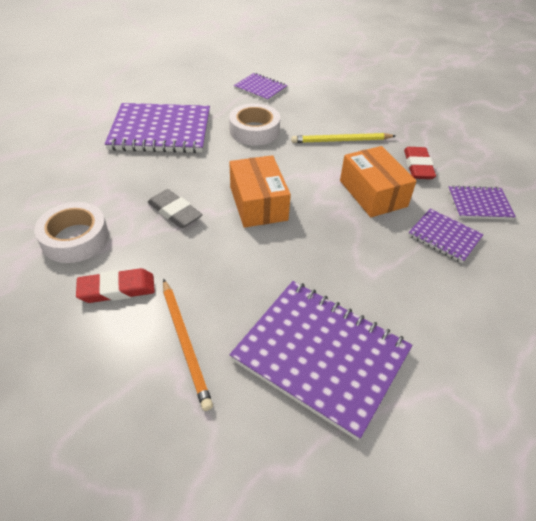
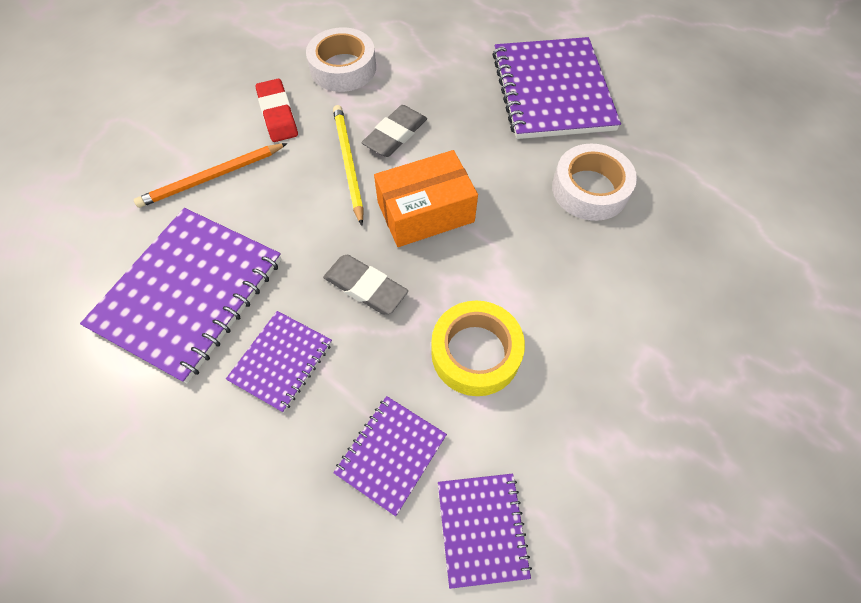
camera: 85 degrees right, 15 degrees up
(260, 88) = (717, 183): purple notebook -> purple notebook (281, 361)
(321, 240) = (365, 287): none -> grey eraser
(341, 141) = (604, 307): yellow pencil -> yellow pencil (348, 163)
(372, 193) = (475, 353): orange box -> yellow tape
(418, 166) = (567, 430): red eraser -> none

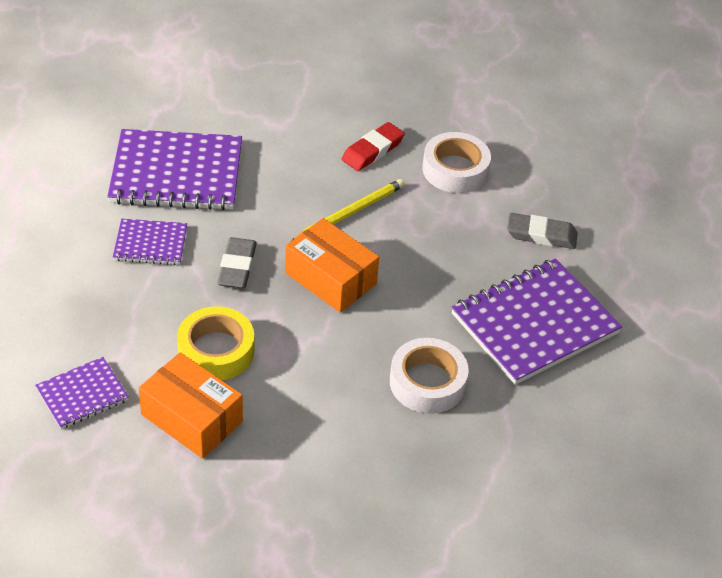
camera: 60 degrees right, 15 degrees down
(212, 177) = (283, 140): orange pencil -> none
(391, 454) = (111, 328): purple notebook -> none
(395, 135) = (401, 231): grey eraser -> grey eraser (541, 235)
(562, 414) = (192, 418): none -> orange box

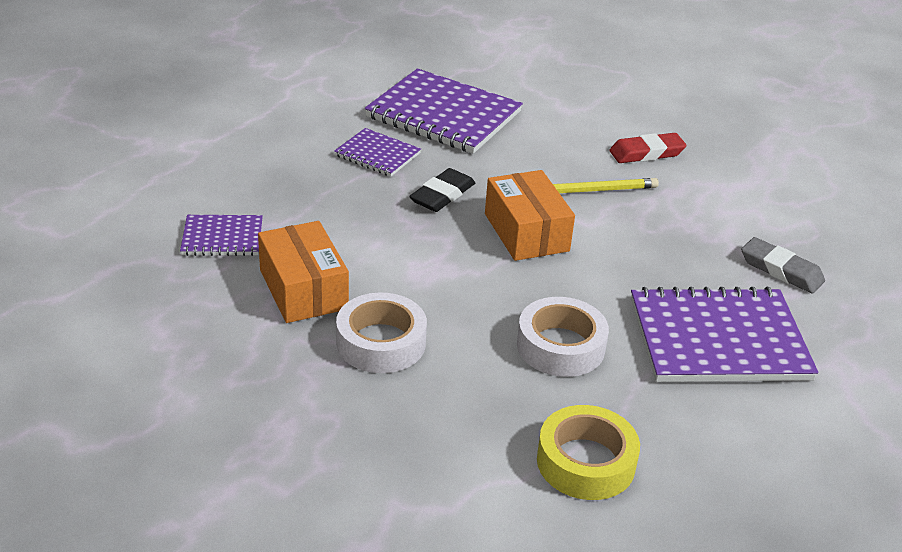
camera: 30 degrees right, 10 degrees down
(216, 351) = (370, 248): yellow tape -> yellow tape (586, 462)
(237, 267) = (442, 195): grey eraser -> black eraser
(455, 170) = (723, 191): white tape -> white tape (381, 342)

